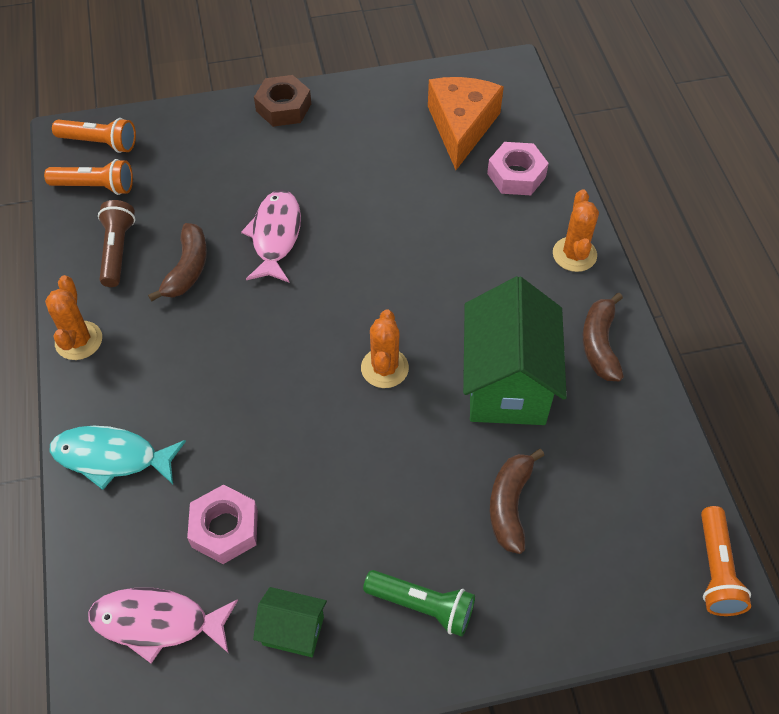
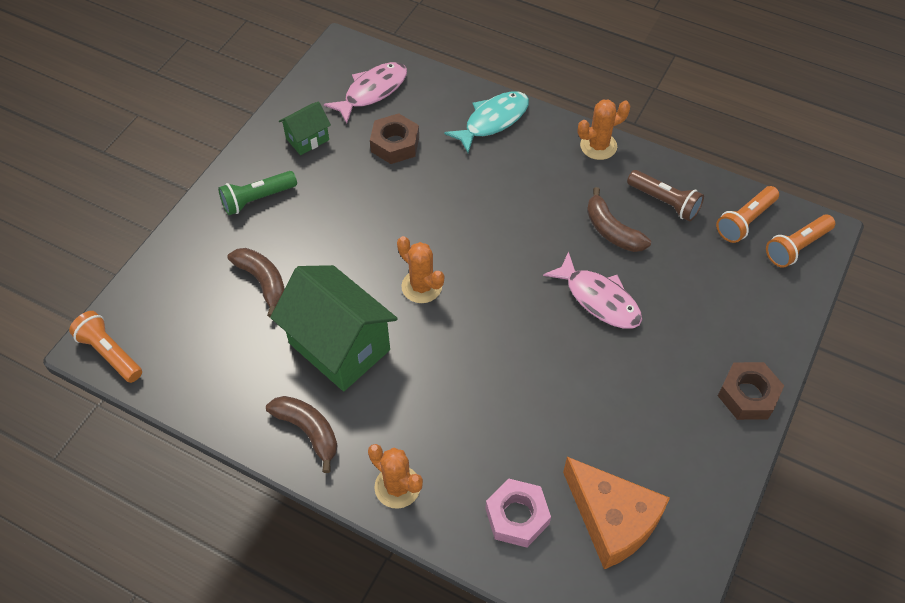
camera: 130 degrees right, 0 degrees up
(78, 341) = (598, 146): orange cactus -> orange cactus turned 60 degrees counterclockwise
(225, 528) = (395, 144): pink nut -> brown nut

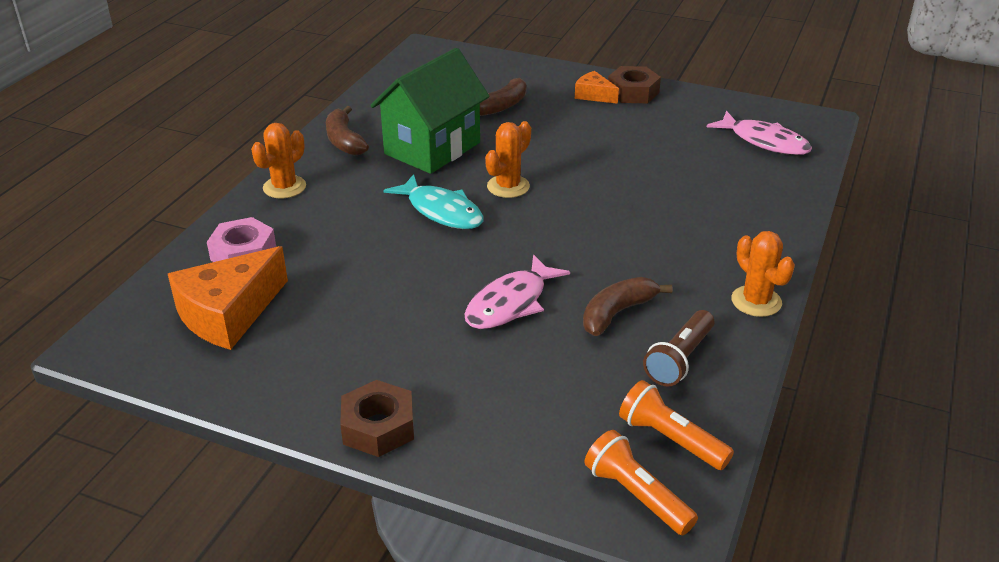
camera: 85 degrees right, 20 degrees down
(110, 353) = (419, 54): orange flashlight -> none
(257, 199) = (594, 95): green flashlight -> orange cheese
(307, 139) = (679, 112): green house -> none
(308, 431) = (344, 141): brown banana -> brown banana turned 120 degrees clockwise
(395, 144) = (694, 160): brown nut -> brown nut (633, 92)
(493, 121) = (760, 220): turquoise fish -> turquoise fish (441, 211)

